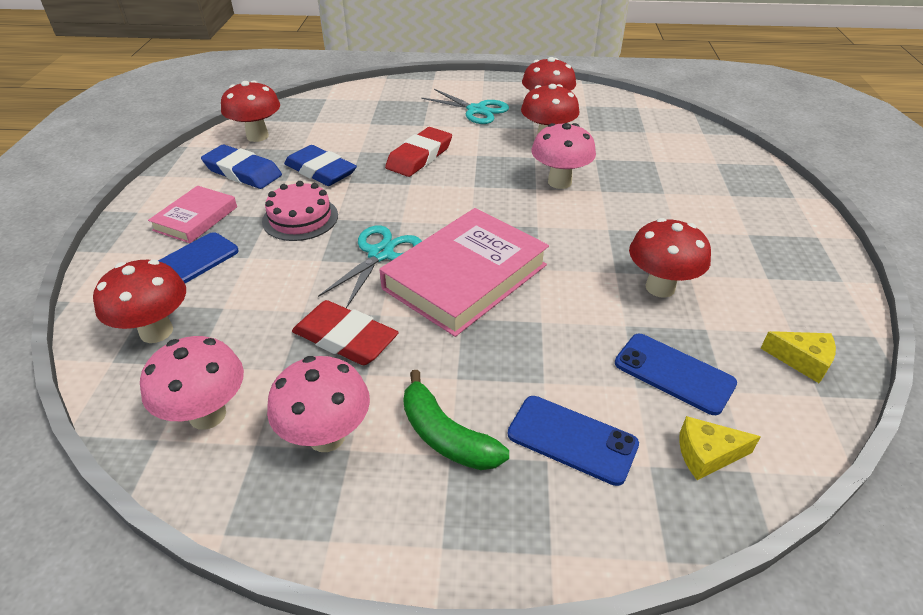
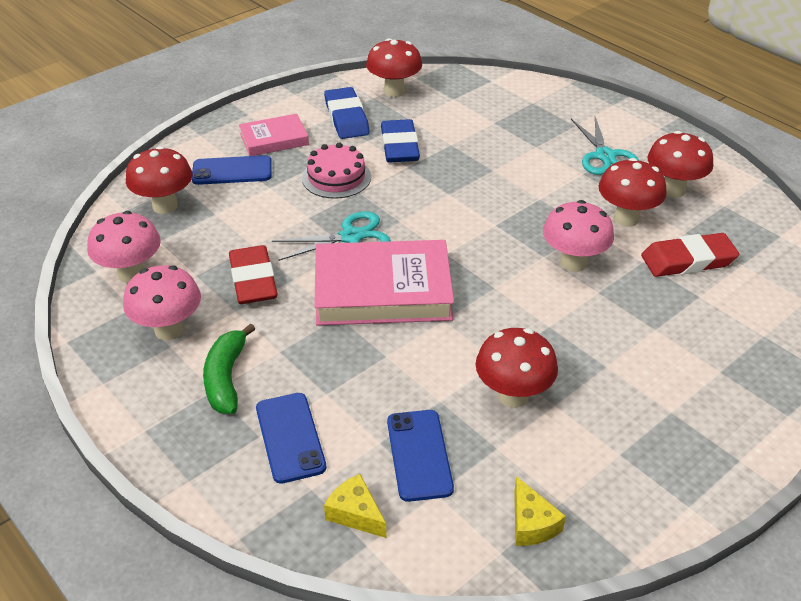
camera: 45 degrees right, 0 degrees up
(419, 156) = (490, 174): red eraser -> red eraser (688, 260)

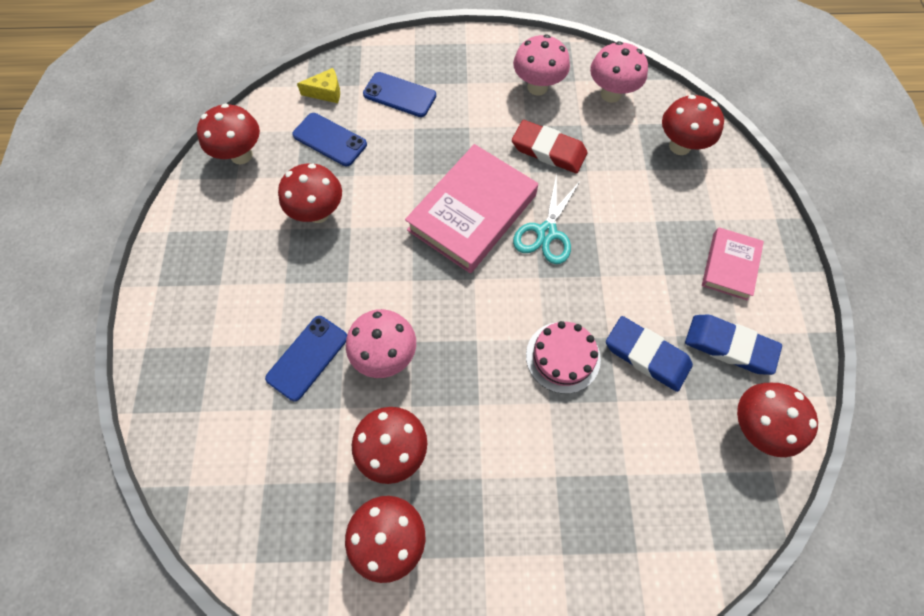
camera: 130 degrees right, 25 degrees up
(226, 378) = (470, 92): green banana -> none
(232, 171) = (699, 210): blue phone -> blue phone (307, 357)
(336, 177) = (634, 274): pink cake -> pink cake (563, 357)
(531, 523) = (241, 155): yellow cheese -> red mushroom
(605, 156) = (489, 528): turquoise scissors -> none
(688, 260) = (308, 444): red eraser -> none

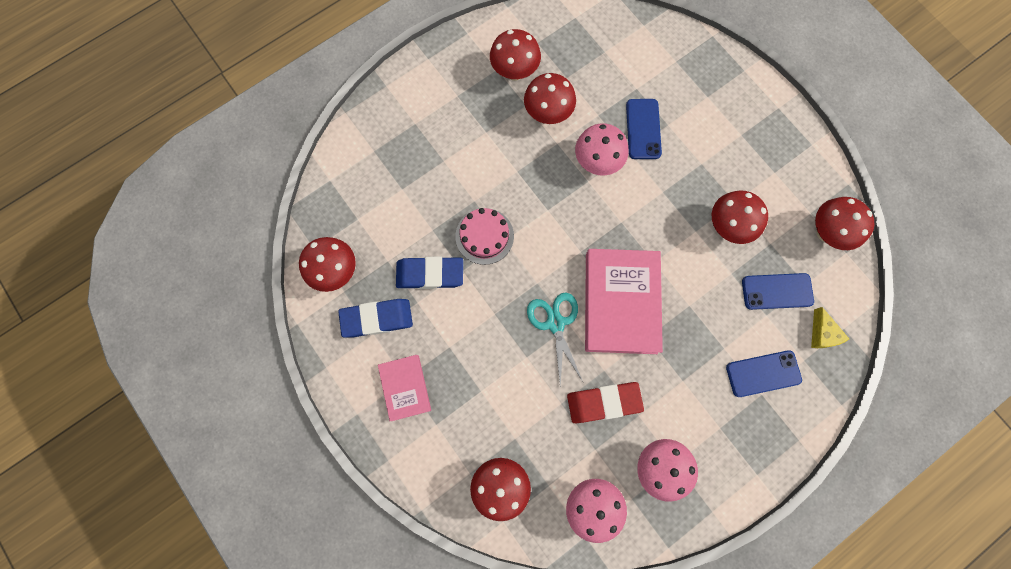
camera: 145 degrees right, 10 degrees up
(326, 92) = (822, 333): yellow cheese -> yellow cheese turned 60 degrees counterclockwise

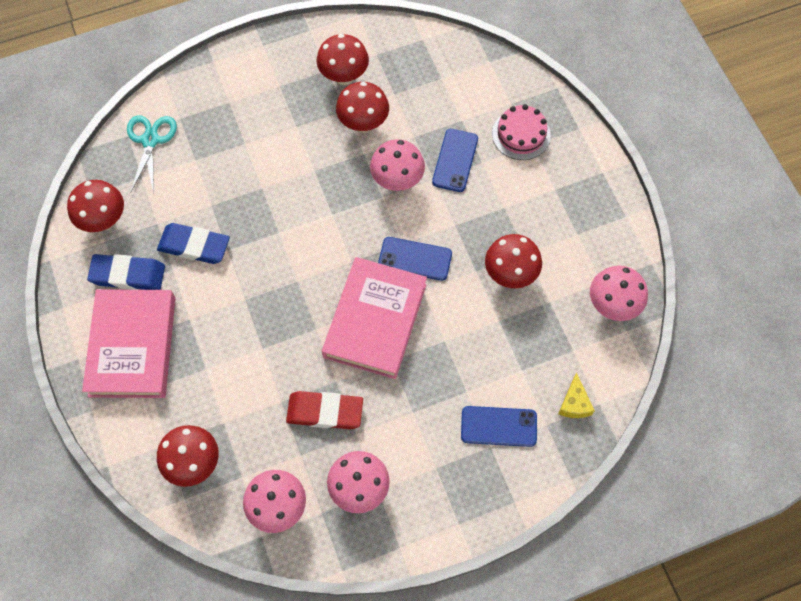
camera: 15 degrees right, 10 degrees down
(405, 387) = (132, 346): pink book -> pink book, size x1.82
(484, 236) = (260, 223): pink cake -> pink cake (521, 134)
(555, 323) = (302, 323): turquoise scissors -> turquoise scissors (150, 140)
(777, 291) = (540, 350): blue phone -> blue phone (415, 259)
(826, 232) = (612, 305): red mushroom -> pink mushroom

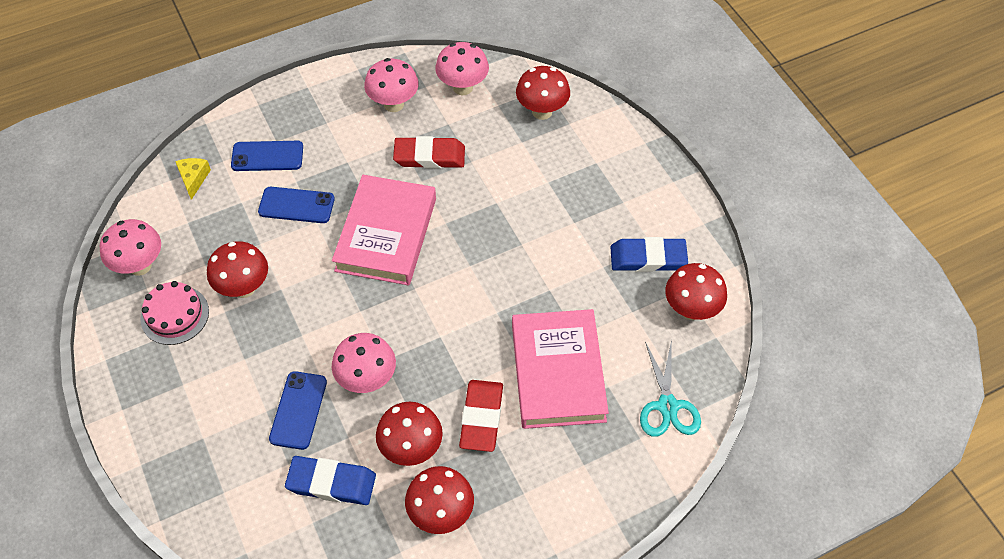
camera: 175 degrees right, 10 degrees down
(132, 346) = (623, 195): pink book -> pink book (558, 372)
(194, 246) = (586, 291): blue eraser -> blue eraser (331, 483)
(304, 143) = (481, 418): none -> red eraser
(415, 259) = (346, 296): blue phone -> blue phone (296, 205)
(521, 134) = (215, 450): pink cake -> pink cake (175, 315)

